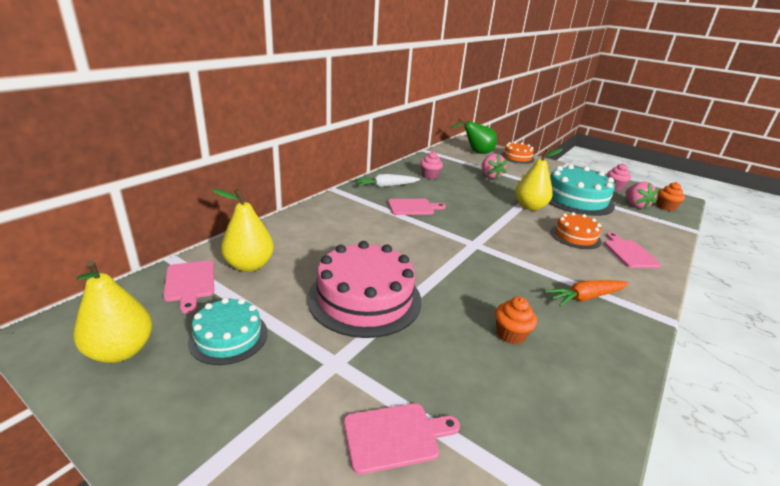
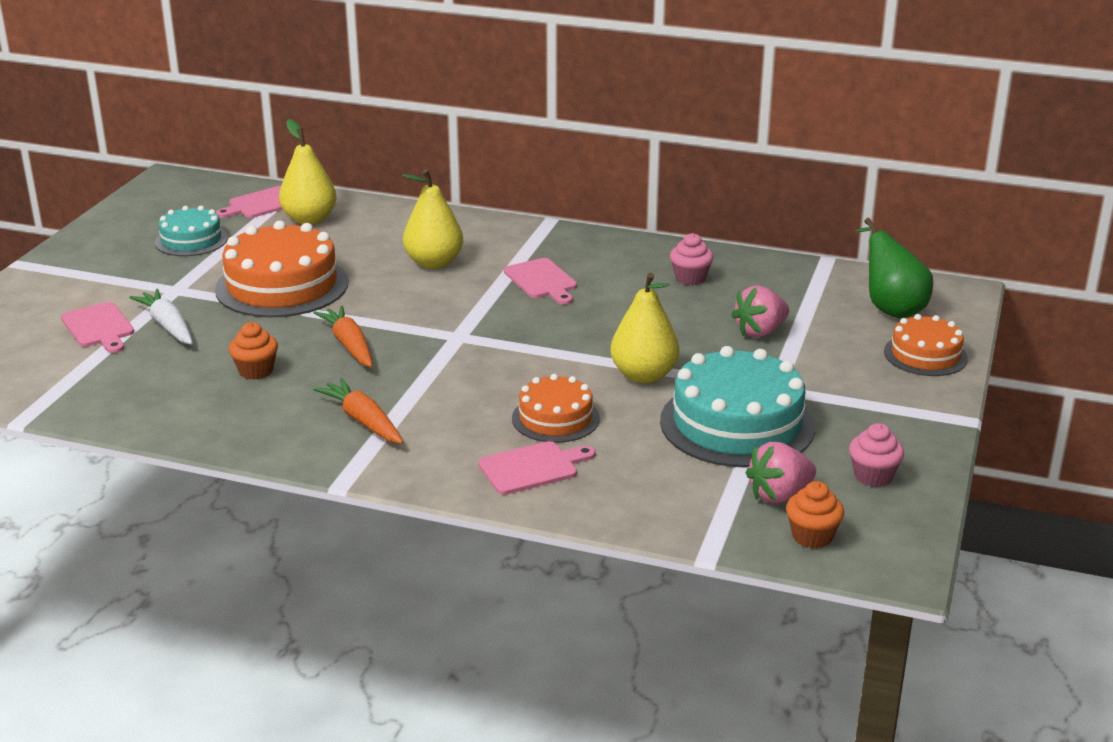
camera: 75 degrees right, 0 degrees up
(121, 351) = (158, 209): yellow pear -> yellow pear (434, 263)
(364, 298) = (282, 285): pink cake -> orange cake
(386, 186) = (603, 251): white carrot -> white carrot (168, 326)
(477, 284) = (349, 345): none -> orange carrot

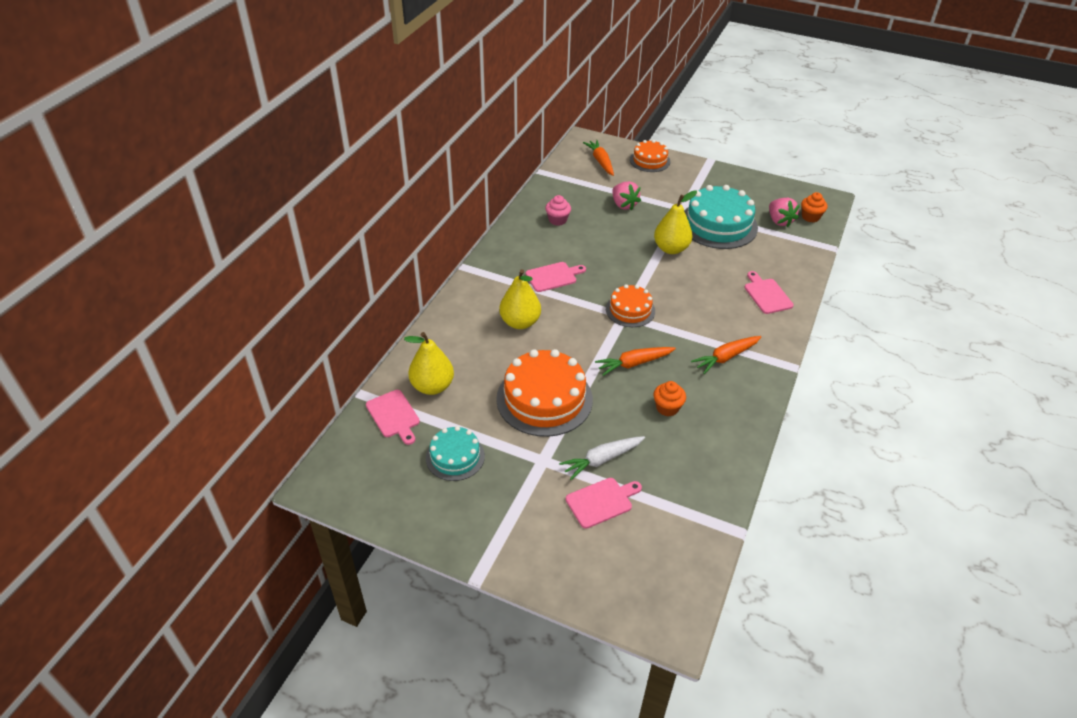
camera: 85 degrees left, 15 degrees up
(555, 418) = (717, 283): orange cake -> orange cake (630, 310)
(873, 476) = (760, 193): pink cupcake -> none
(890, 308) = (600, 162): green pear -> orange carrot

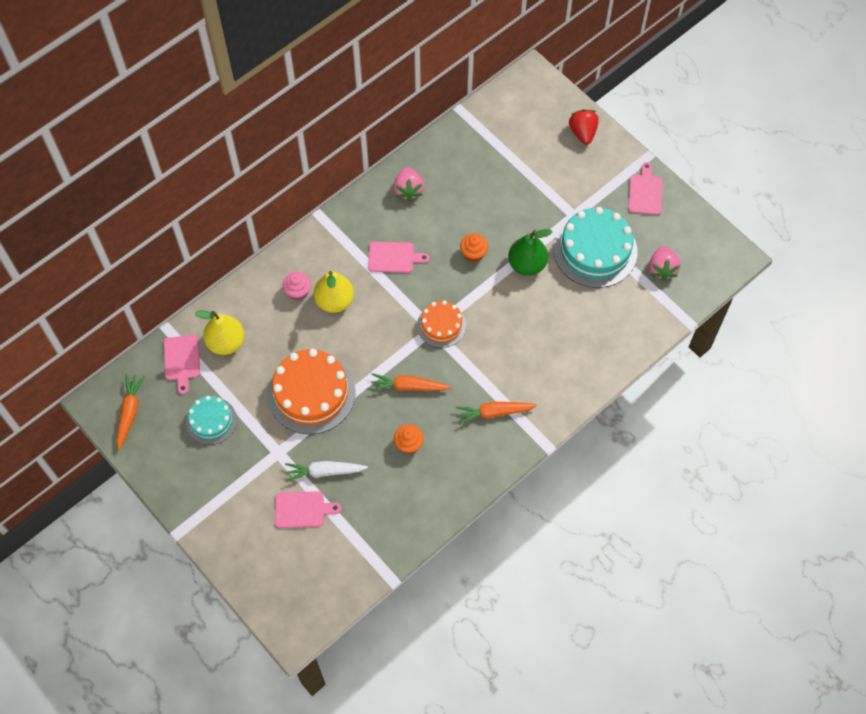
camera: 25 degrees right, 20 degrees up
(557, 220) = (438, 185): pink cupcake -> pink cupcake (298, 292)
(600, 162) = (529, 116): orange carrot -> orange carrot (129, 412)
(624, 205) = (516, 188): pink strawberry -> pink strawberry (408, 190)
(650, 160) = (582, 132): orange cake -> red strawberry
(671, 249) = (527, 264): yellow pear -> green pear
(767, 294) = (582, 357): pink cutting board -> pink cutting board (645, 192)
(810, 217) = (699, 275): orange cupcake -> orange cupcake (473, 253)

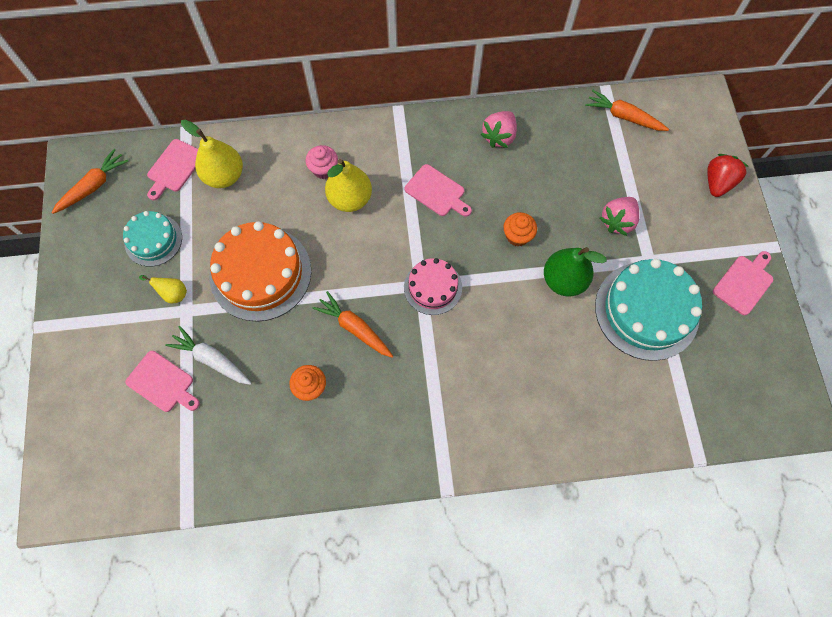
camera: 35 degrees right, 5 degrees up
(258, 447) = (173, 293): none -> yellow pear
(441, 325) = (433, 287): orange cake -> pink cake
(494, 413) = (418, 412): orange carrot -> orange carrot (624, 116)
(662, 269) = (707, 376): pink strawberry -> pink strawberry (617, 221)

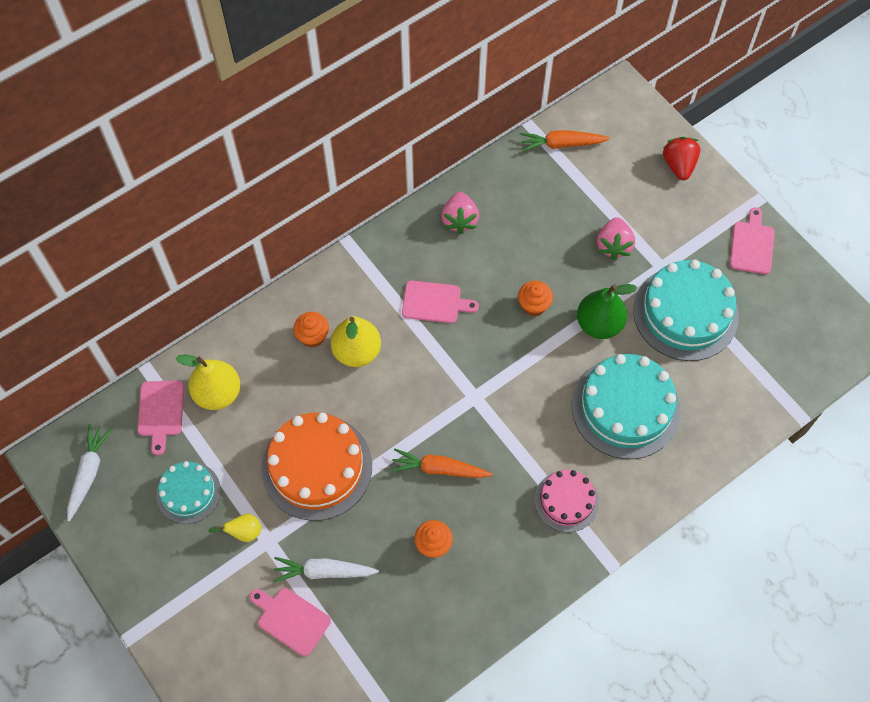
camera: 30 degrees left, 5 degrees down
(93, 186) = (89, 473): orange carrot -> white carrot
(162, 383) = (291, 619): pink cutting board -> pink cutting board turned 150 degrees counterclockwise
(324, 169) = (313, 336): pink cupcake -> orange cupcake
(433, 287) = (487, 393): pink cake -> pink cake (566, 501)
(543, 363) = (625, 408): none -> turquoise cake

